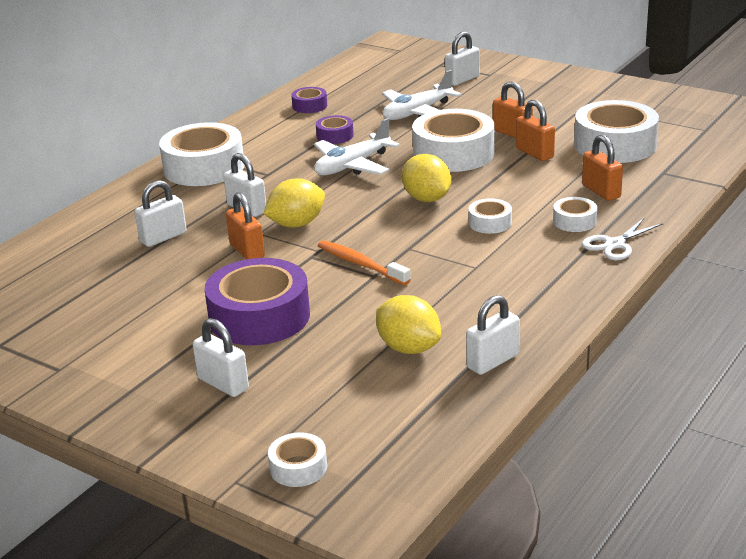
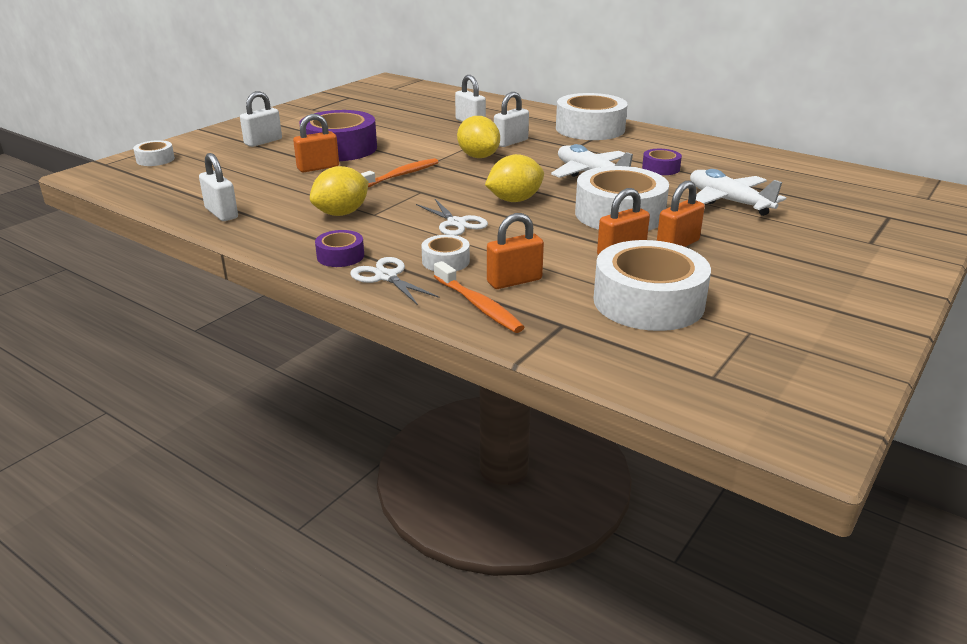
camera: 90 degrees right, 0 degrees up
(247, 251) = (439, 143): orange padlock -> orange padlock (318, 168)
(309, 106) = (734, 159): purple tape -> purple tape (340, 256)
(409, 348) = (263, 188): yellow lemon -> yellow lemon (341, 213)
(462, 80) = (842, 226): white padlock -> none
(490, 223) = (456, 223): white tape -> white scissors
(648, 202) = (478, 305): none -> orange toothbrush

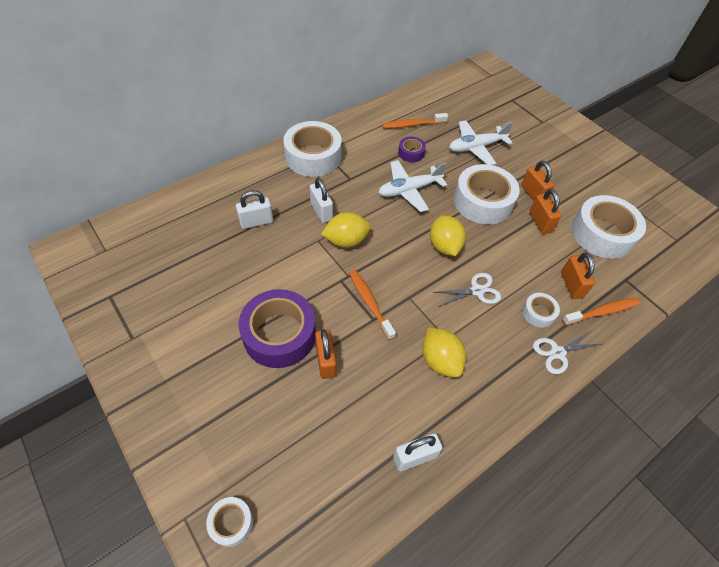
camera: 75 degrees left, 25 degrees up
(263, 142) = (224, 401): white padlock -> none
(340, 256) = (520, 375): purple tape -> none
(718, 163) = (412, 125): none -> orange toothbrush

